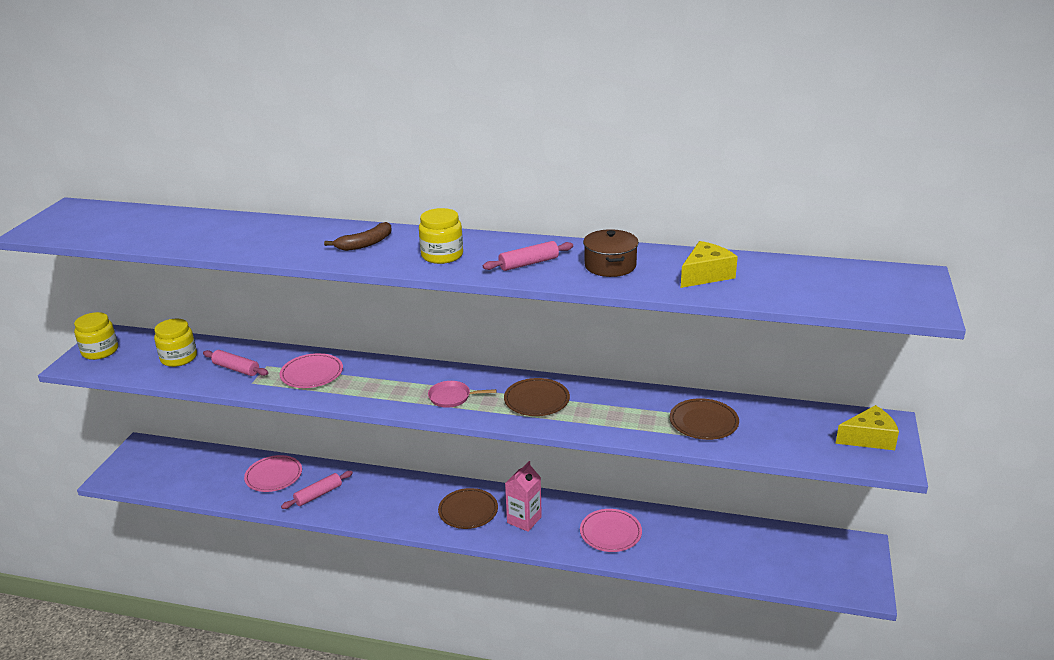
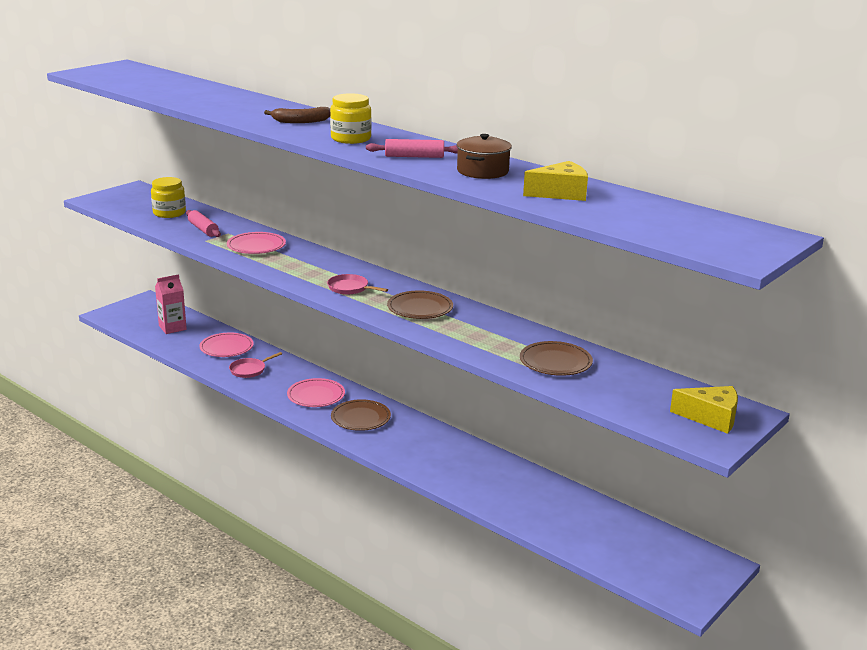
camera: 25 degrees right, 5 degrees down
(100, 351) = (119, 196): yellow jar -> none
(318, 494) = (249, 370): pink rolling pin -> pink pan
(524, 520) = (403, 439): pink carton -> pink carton (172, 328)
(610, 532) = (472, 472): pink plate -> pink plate (316, 395)

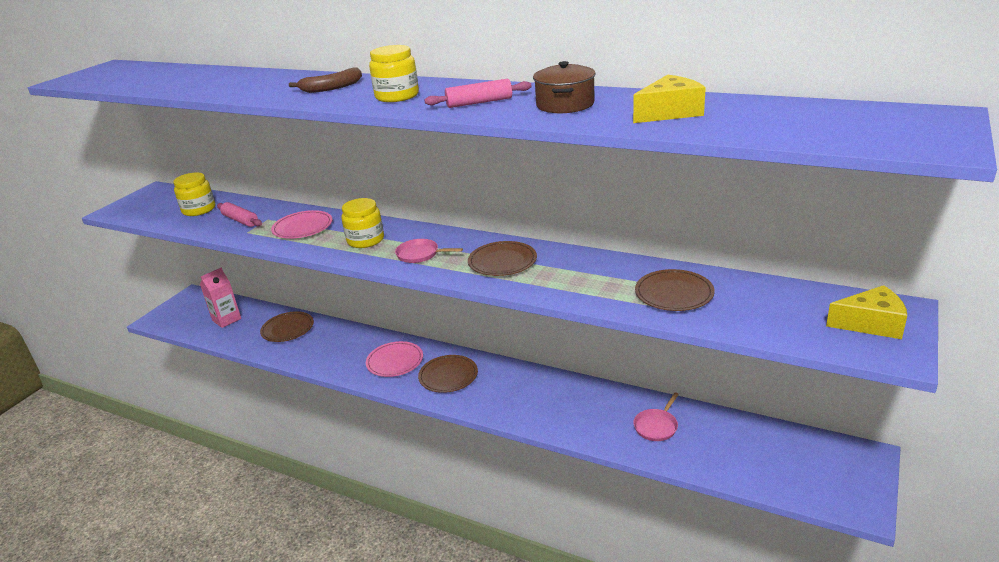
camera: 10 degrees left, 5 degrees up
(226, 347) = (287, 329): pink plate -> brown plate
(249, 370) = (319, 348): pink pan -> pink pan (656, 426)
(307, 267) = (365, 240): none -> yellow jar

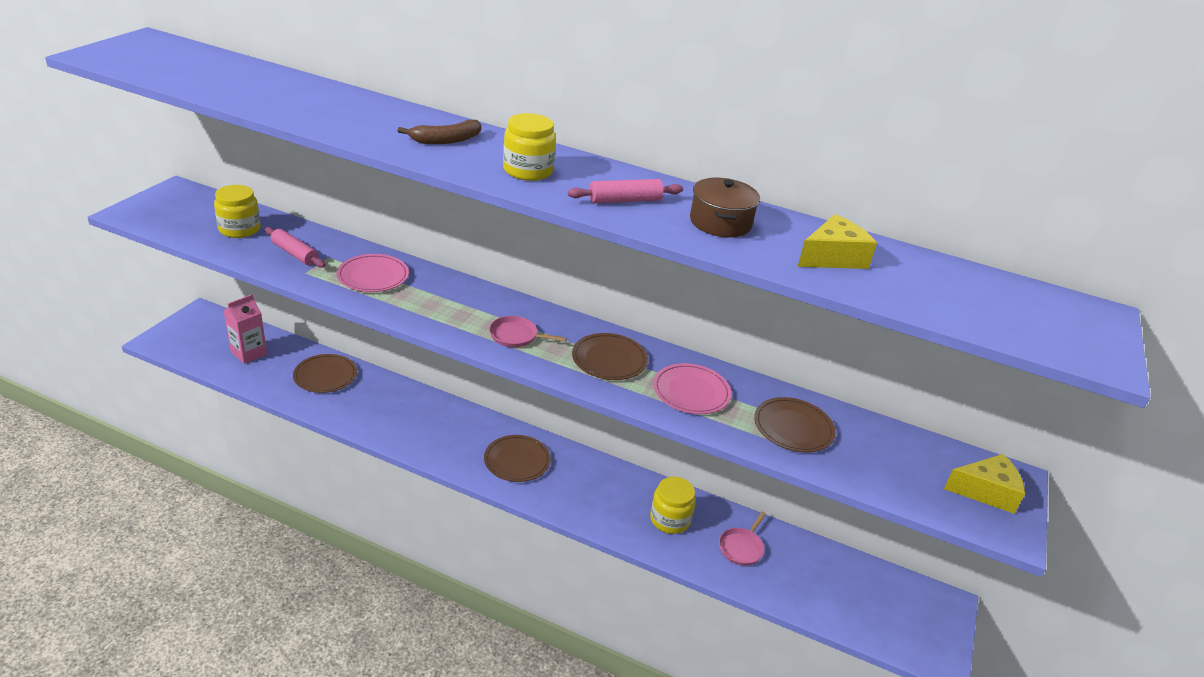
camera: 10 degrees left, 5 degrees up
(365, 240) = (450, 306): yellow jar -> yellow jar (670, 519)
(395, 361) = (455, 434): pink plate -> pink plate (691, 392)

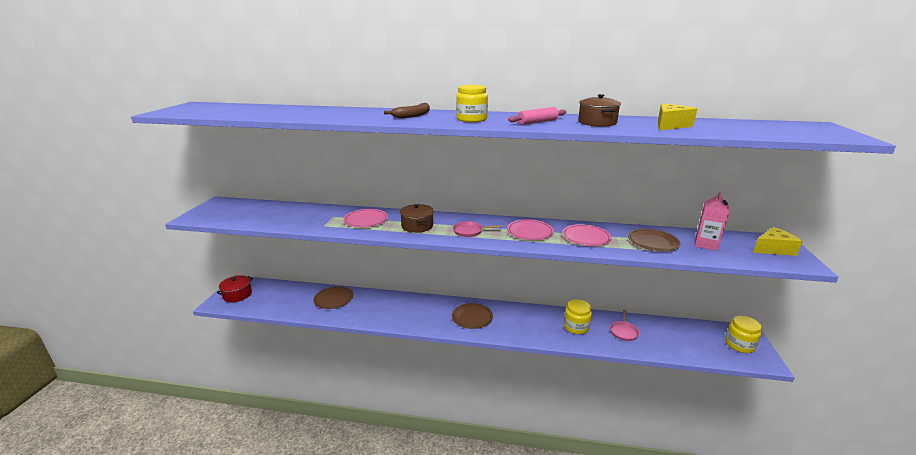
camera: 10 degrees left, 10 degrees down
(191, 334) = (237, 295): none -> red pot
(239, 229) = (269, 213): yellow jar -> yellow jar (739, 345)
(249, 353) = (279, 297): pink carton -> pink carton (706, 244)
(295, 254) = (311, 218): pink rolling pin -> none
(443, 306) = (417, 226): none -> brown pot
(609, 359) = (530, 232): brown plate -> pink plate

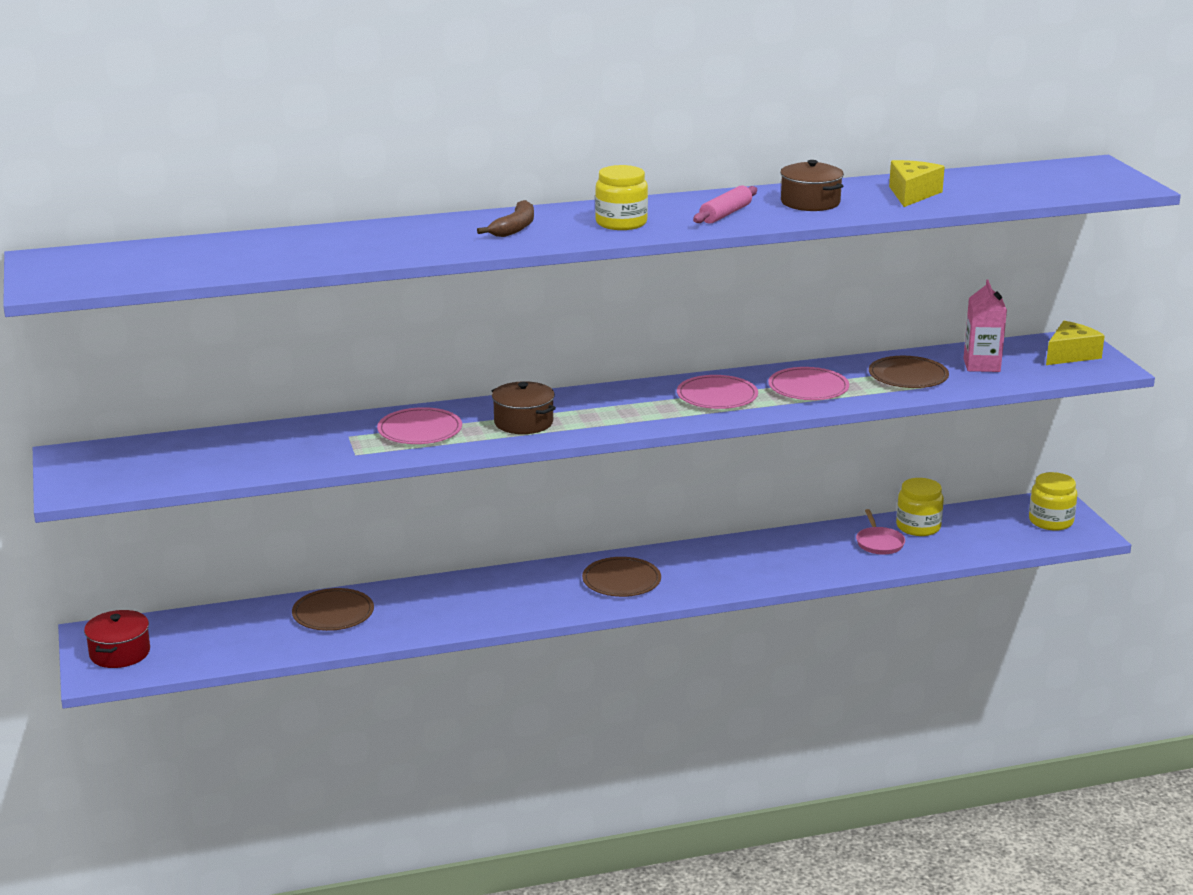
camera: 25 degrees left, 0 degrees up
(469, 231) = (620, 414): pink pan -> none
(576, 327) = (802, 554): yellow jar -> yellow jar (918, 527)

